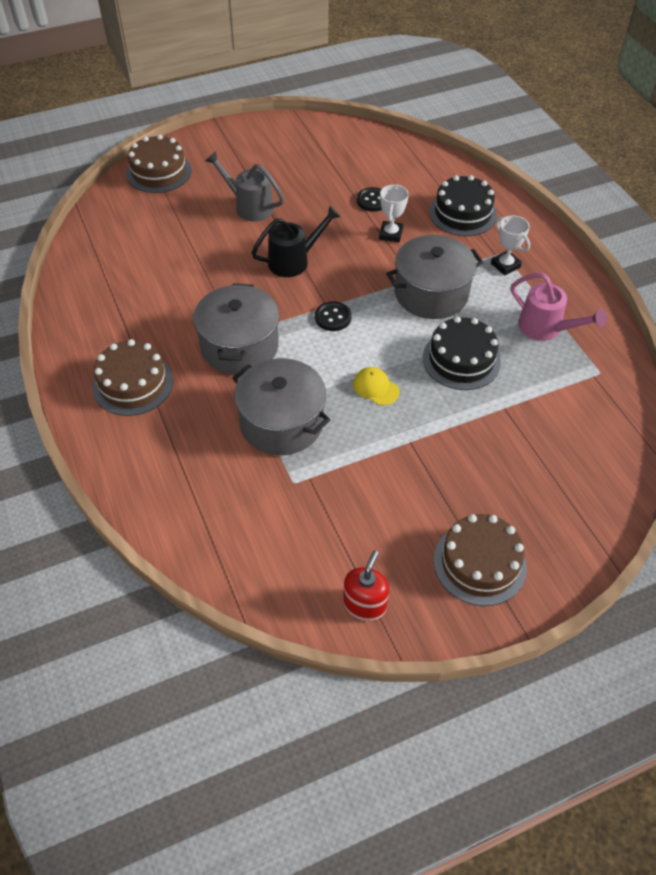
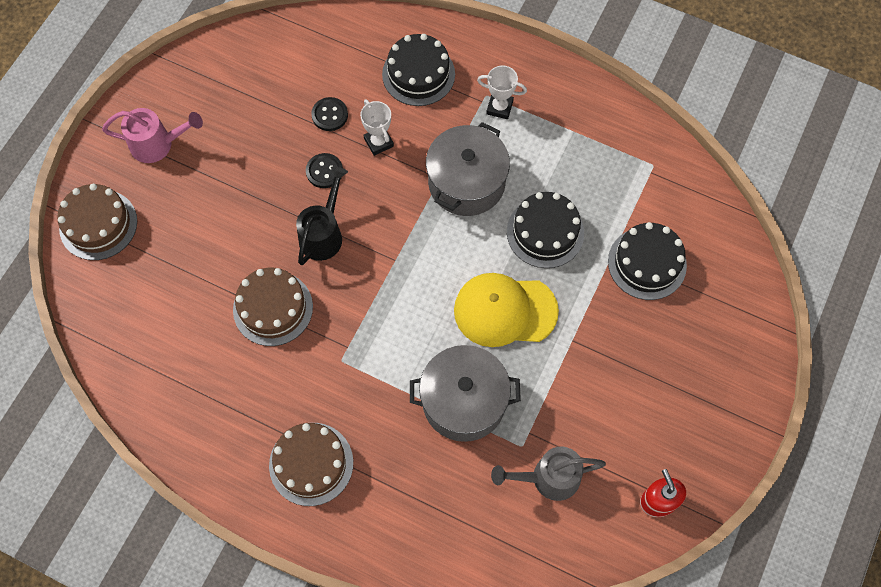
camera: 40 degrees left, 15 degrees up
(239, 346) = (362, 357): grey pot -> none
(249, 206) = (225, 202): grey watering can -> grey watering can (548, 478)
(333, 317) = (410, 268): black button -> black button (324, 171)
(375, 387) = (505, 311): yellow cap -> yellow cap, size x2.10
(479, 563) = (703, 403): brown cake -> brown cake (273, 308)
(528, 433) = (647, 263): none -> black cake
(545, 329) = (582, 151): pink watering can -> pink watering can (158, 144)

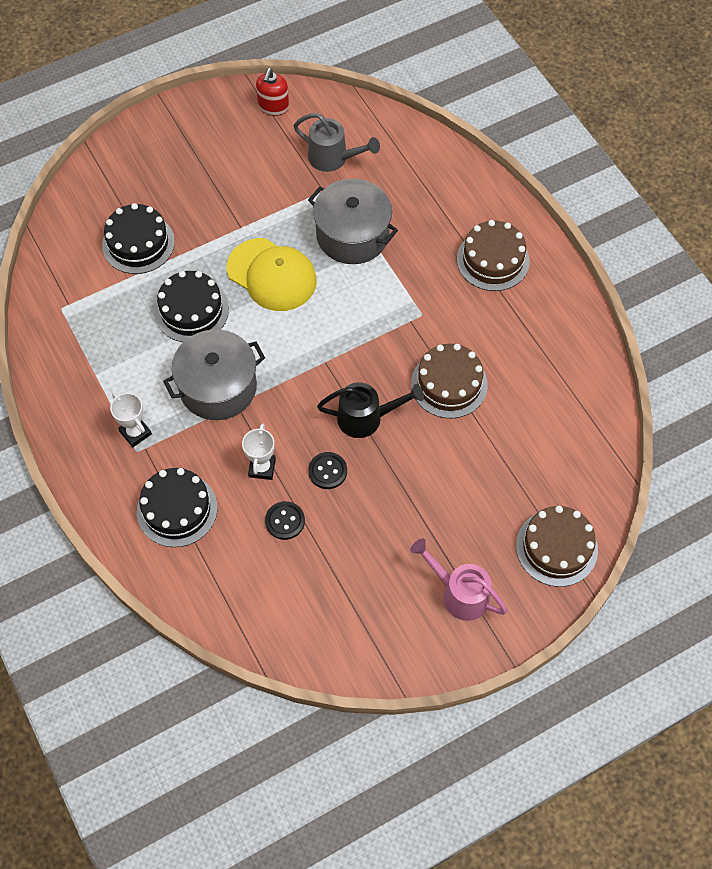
camera: 145 degrees left, 5 degrees down
(323, 233) = (366, 418): black watering can -> black watering can turned 150 degrees counterclockwise

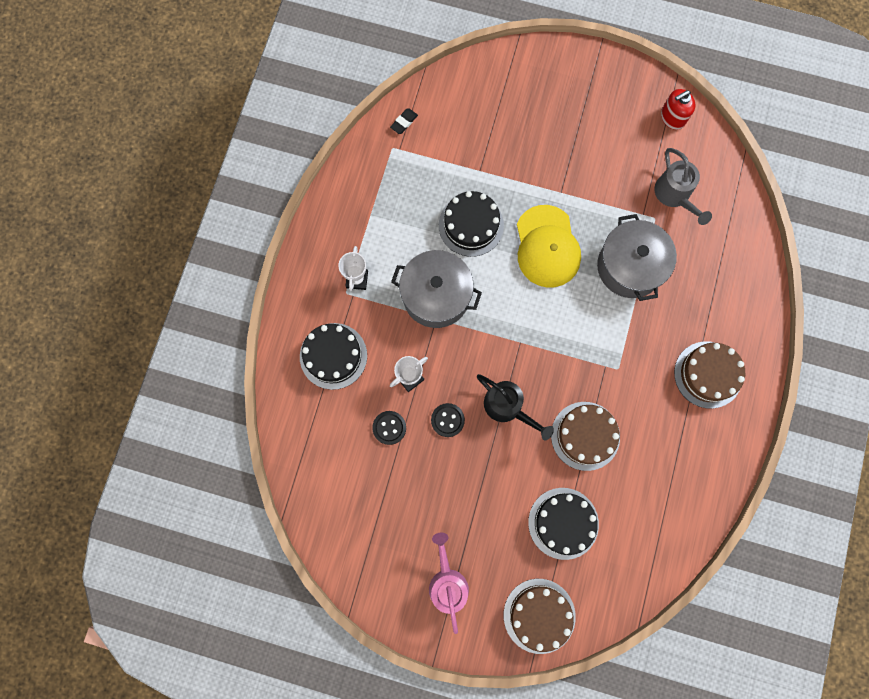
camera: 45 degrees right, 15 degrees up
(51, 281) = (404, 122): none -> black eraser
(138, 243) = (483, 144): black cake -> black cake (563, 523)

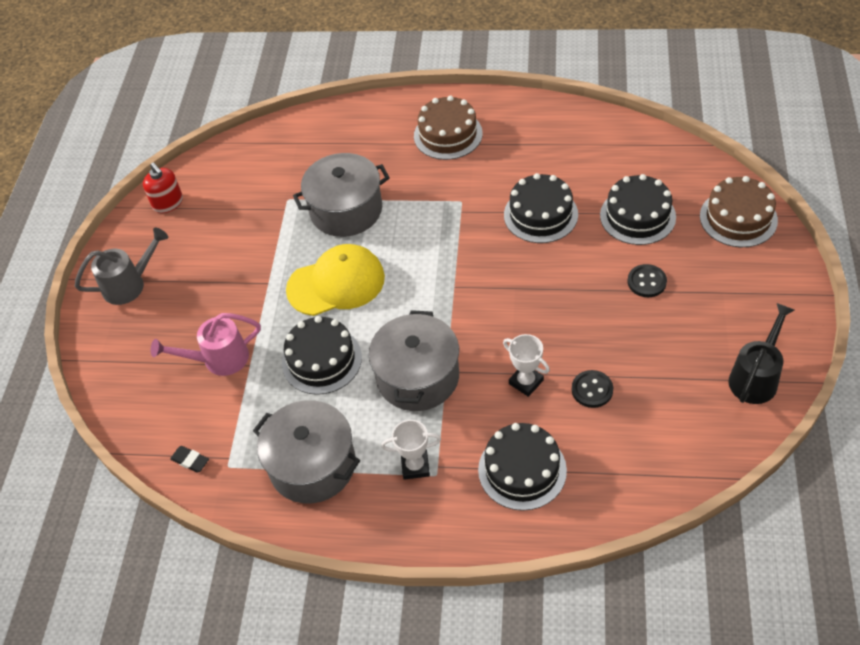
camera: 95 degrees left, 25 degrees down
(377, 207) = (312, 465): none -> grey pot
(447, 420) = (564, 335): black button -> black button (646, 282)
(447, 582) = (741, 299): pink watering can -> pink watering can (218, 359)
(508, 407) = (531, 283): black watering can -> black watering can (756, 377)
(585, 436) = (540, 214): brown cake -> black cake
(674, 196) = (259, 187): grey watering can -> grey watering can (130, 284)

